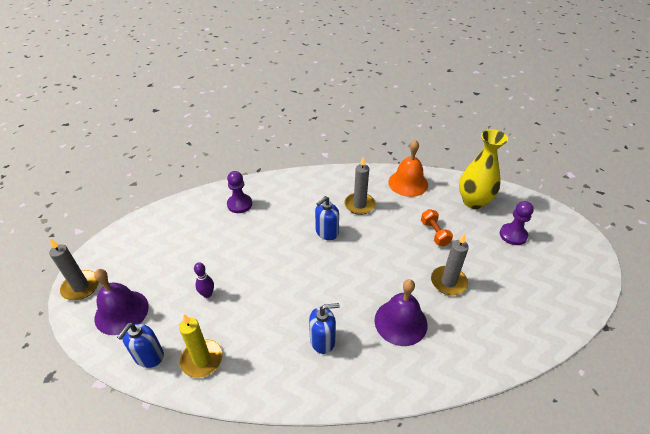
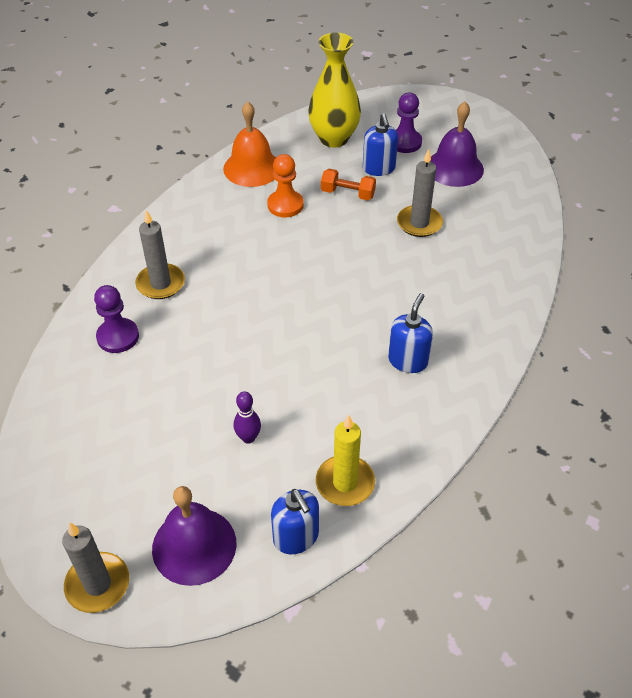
camera: 55 degrees left, 5 degrees up
(326, 232) = (258, 278): blue soap dispenser -> blue soap dispenser (379, 168)
(359, 205) = (243, 226): grey candle -> grey candle (160, 283)
(394, 212) = (285, 205): none -> orange pawn
(400, 322) = (436, 287): purple bell -> purple bell (454, 168)

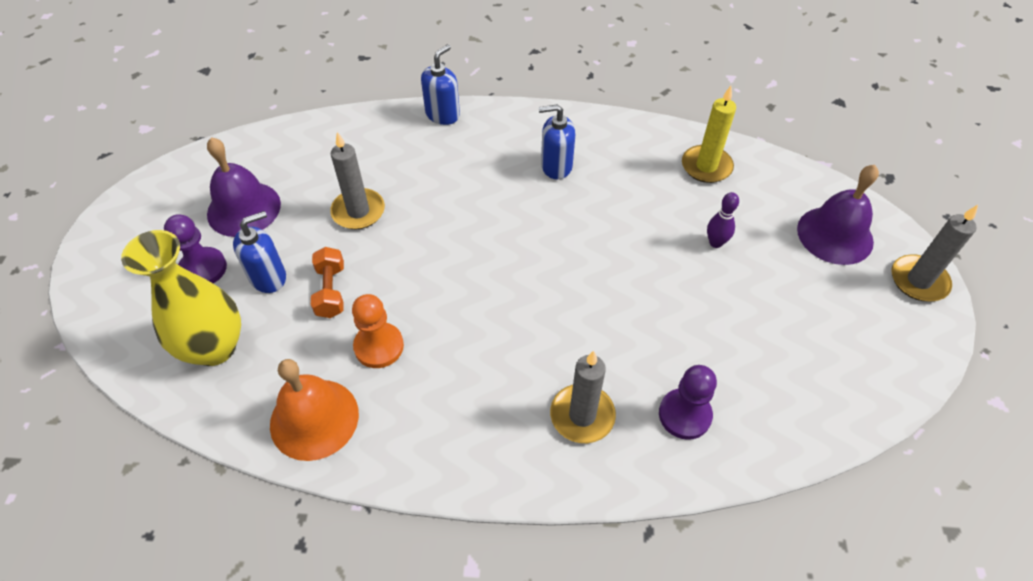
camera: 115 degrees left, 5 degrees up
(296, 537) = (774, 178): blue soap dispenser -> blue soap dispenser (443, 114)

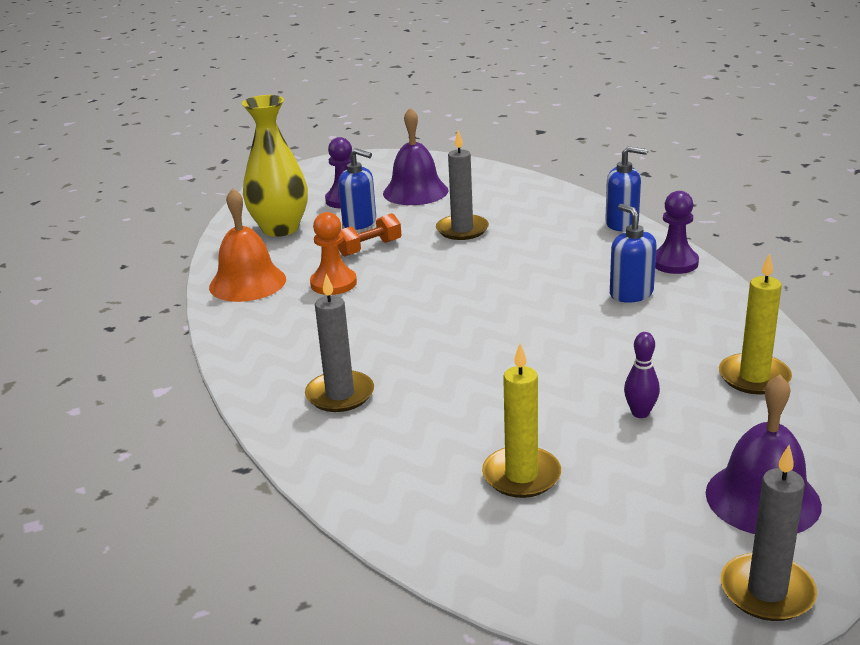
camera: 65 degrees right, 25 degrees down
(684, 415) = (386, 452): purple pawn -> purple pawn (674, 263)
(756, 343) = (521, 475): none -> yellow candle

